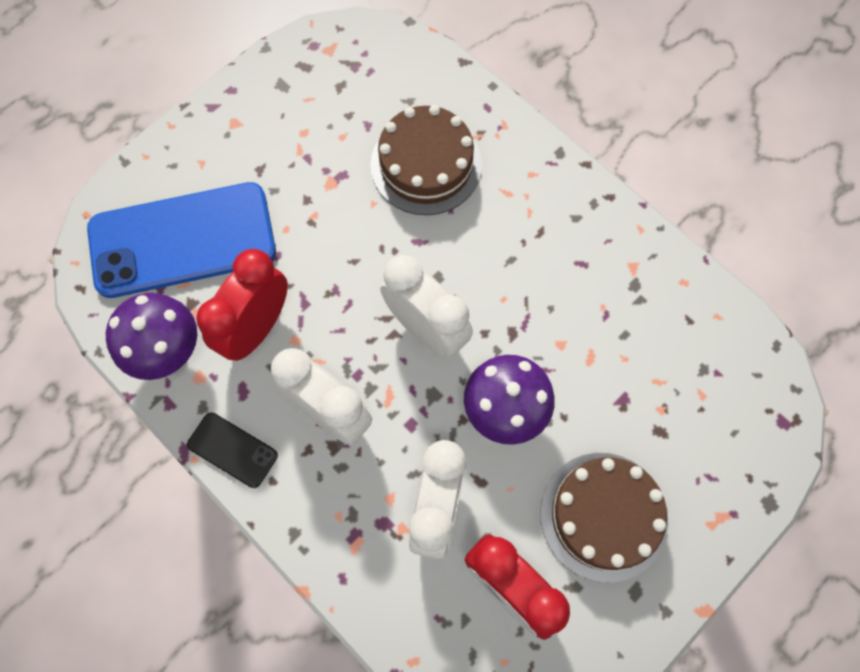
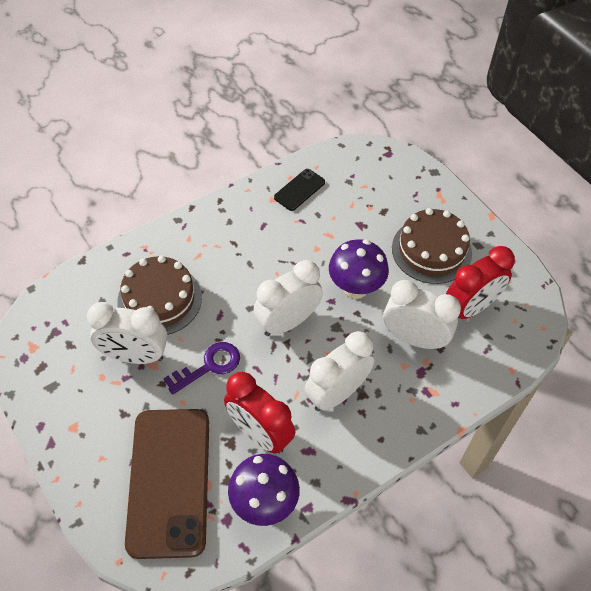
camera: 80 degrees left, 15 degrees down
(182, 240) = (169, 481): blue phone -> brown phone
(232, 450) = (353, 464): black phone -> black phone (299, 190)
(338, 160) = (135, 356): none -> white clock
(340, 246) = (209, 366): none -> purple key

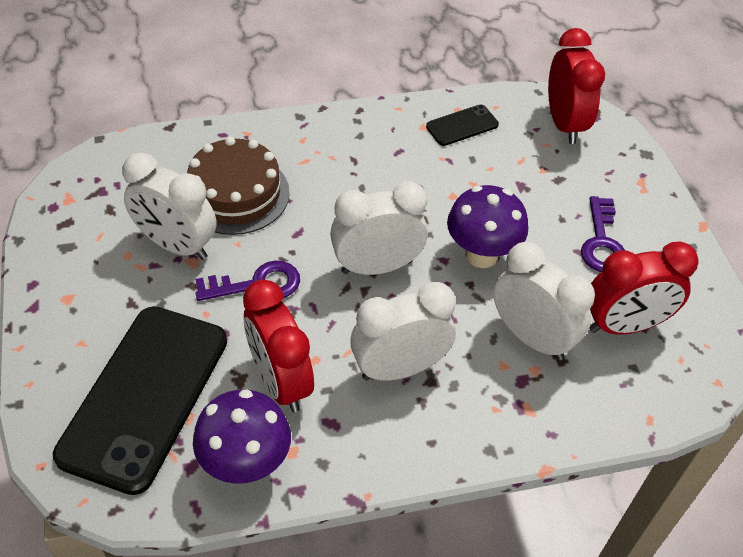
camera: 20 degrees right, 5 degrees down
(169, 481) = (145, 396): brown phone -> black phone
(370, 166) = (564, 124): none -> red clock
(431, 250) = (602, 242): brown cake -> purple key

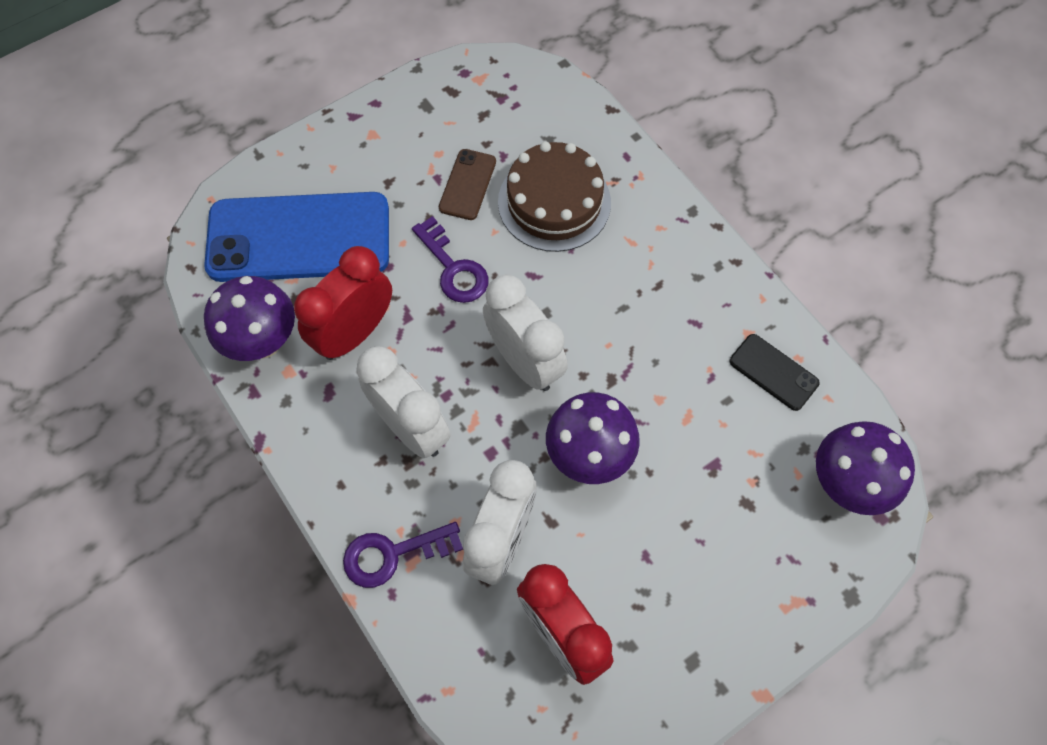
camera: 70 degrees right, 15 degrees up
(145, 396) = (299, 238): black phone -> blue phone
(177, 245) = (467, 184): white clock -> brown phone
(564, 124) = (845, 484): red clock -> purple mushroom
(602, 242) = (672, 578): purple key -> purple key (393, 554)

